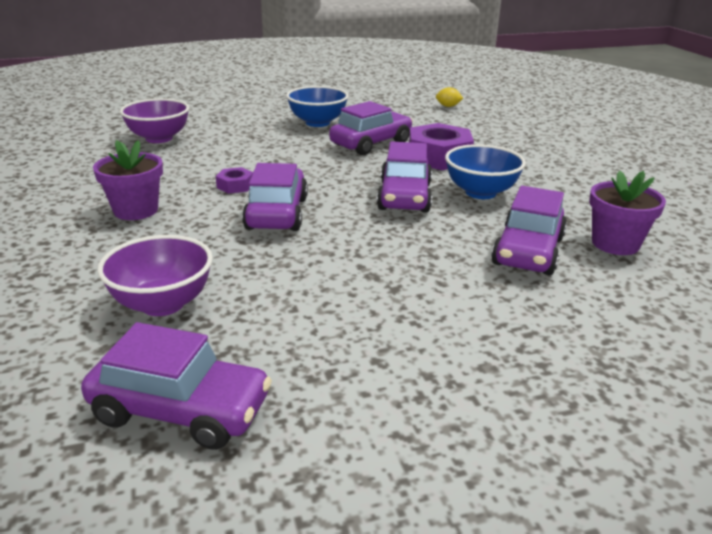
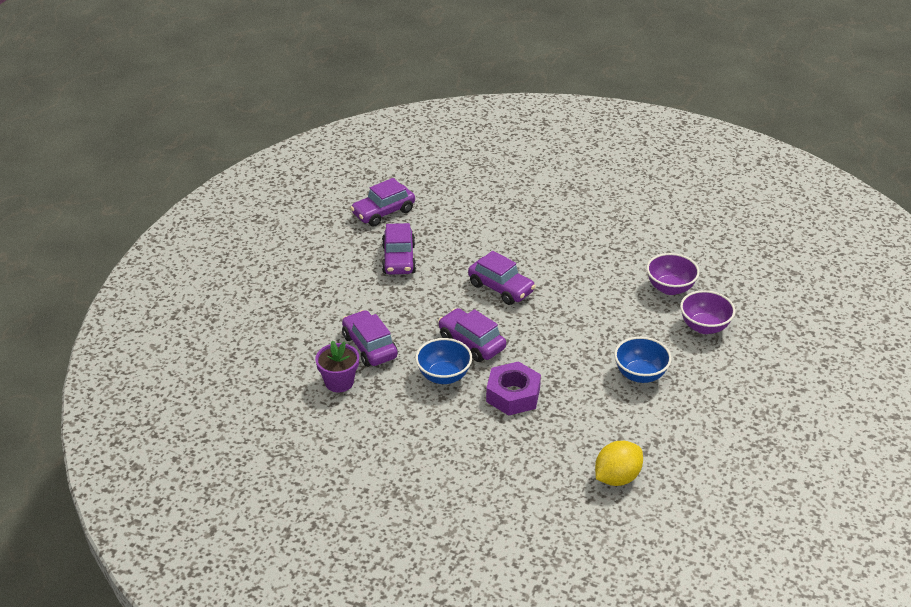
camera: 130 degrees right, 10 degrees up
(136, 210) = (553, 246): purple flower pot -> none
(162, 304) = (451, 227): purple bowl -> purple bowl (704, 327)
(235, 186) = (553, 289): purple nut -> none
(371, 143) = (569, 377): purple car -> purple car (399, 259)
(448, 106) = (617, 477): yellow lemon -> yellow lemon, size x2.08

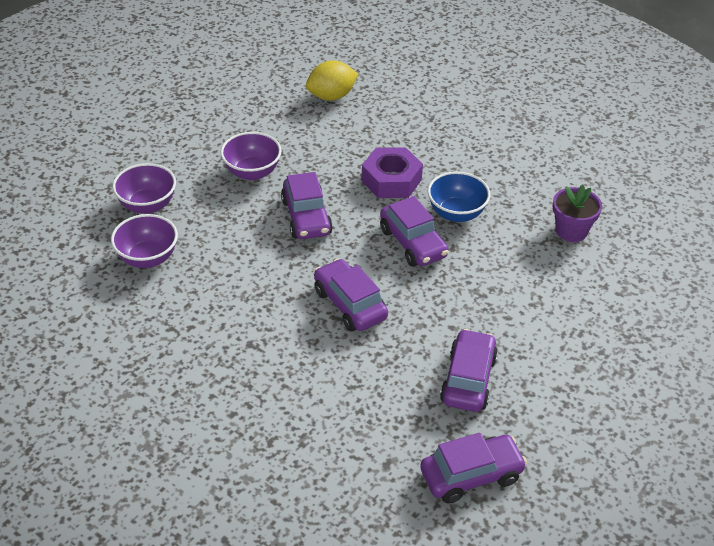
camera: 165 degrees left, 5 degrees up
(369, 346) = (531, 263): purple car -> purple car (306, 217)
(640, 374) = (252, 172): blue bowl -> purple bowl

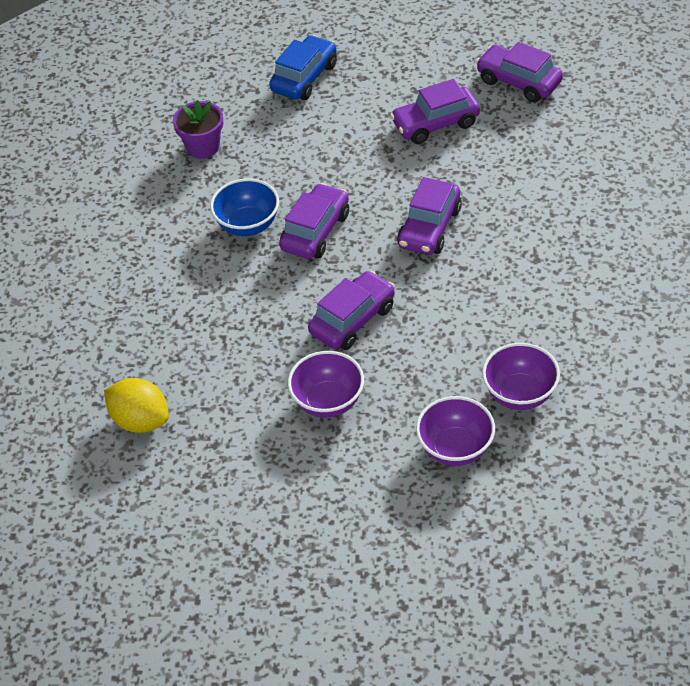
camera: 120 degrees left, 5 degrees up
(391, 180) = (241, 293): purple nut -> none
(611, 330) = (304, 78): none -> blue car

